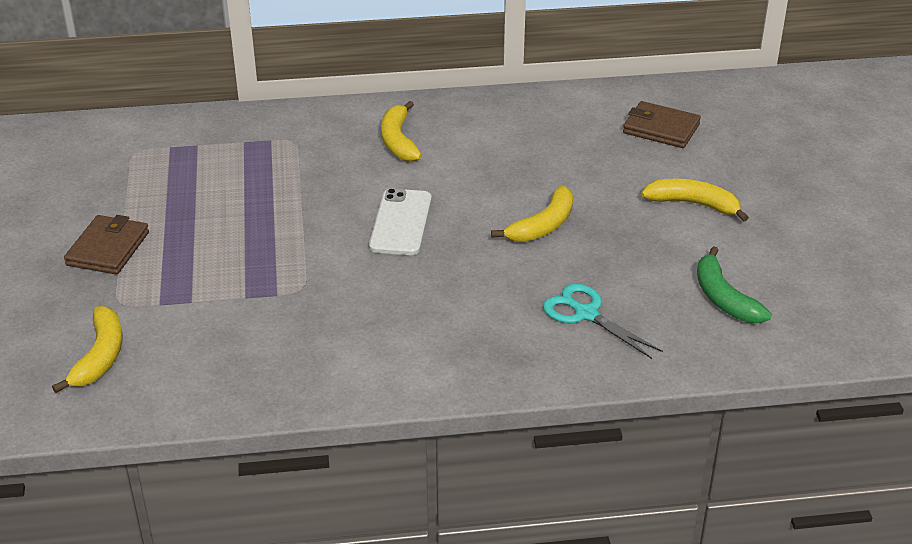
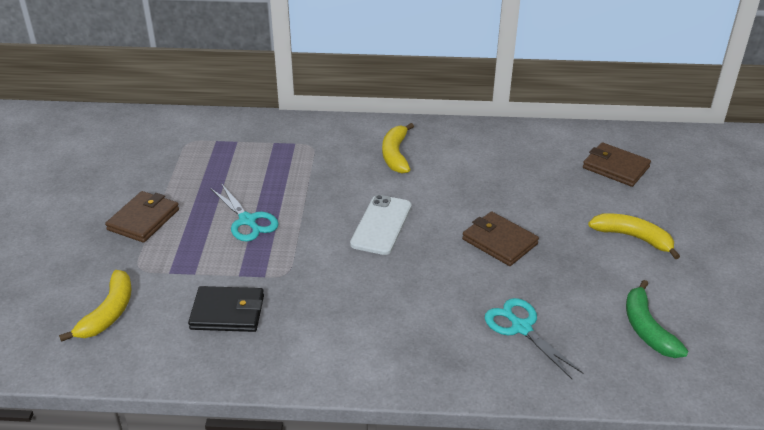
camera: 10 degrees right, 0 degrees up
(238, 236) = (247, 221): none -> turquoise scissors
(244, 339) = (227, 312): none -> black wallet
(543, 226) = (499, 242): yellow banana -> brown wallet

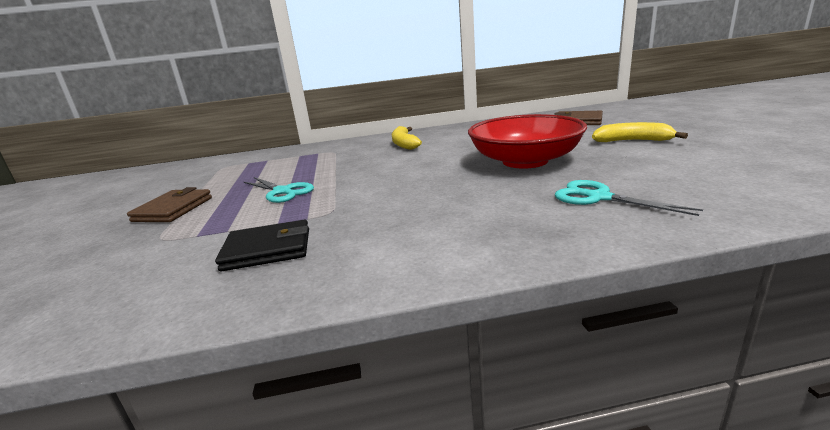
camera: 10 degrees left, 15 degrees down
(108, 313) = (111, 279): yellow banana -> none
(381, 225) = (412, 172): white phone -> none
(499, 242) = (525, 161): brown wallet -> red bowl
(647, 328) = (717, 175): green banana -> none

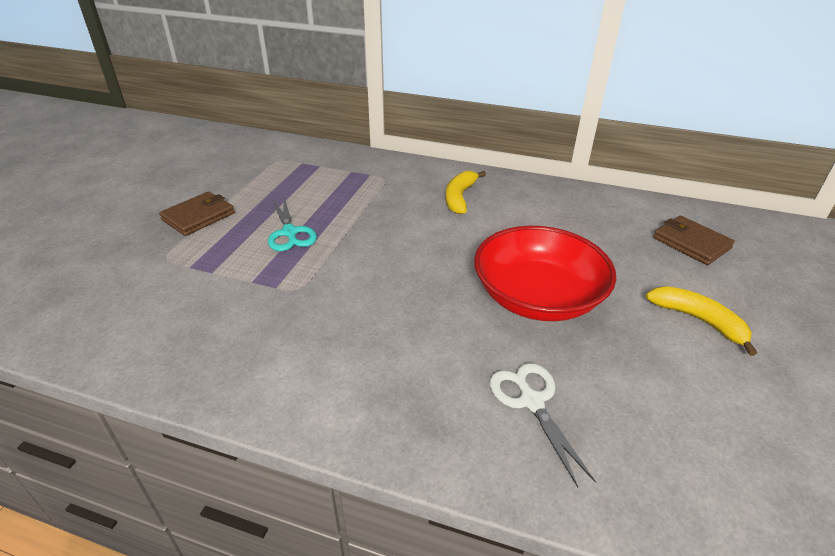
camera: 25 degrees right, 15 degrees up
(267, 249) = (218, 316): black wallet -> none
(599, 197) = (531, 401): turquoise scissors -> white scissors

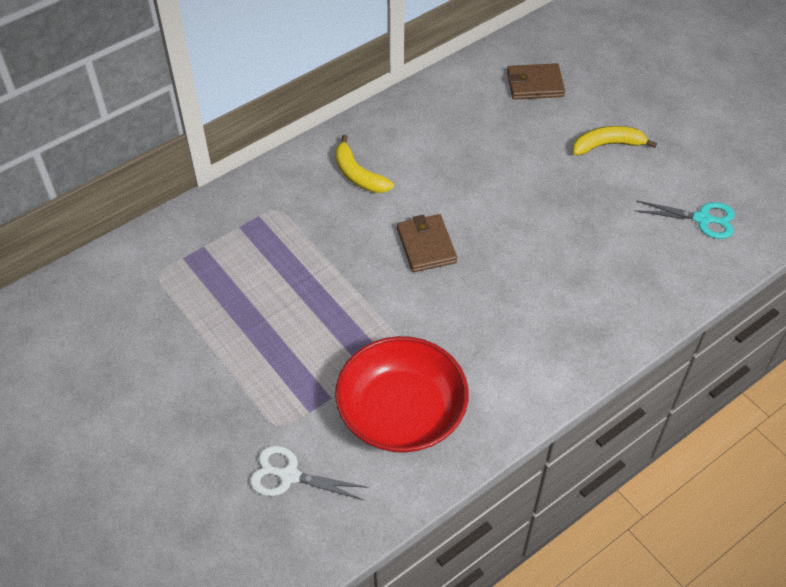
camera: 55 degrees left, 15 degrees up
(198, 216) = (222, 380): brown wallet -> brown wallet (426, 245)
(290, 233) = (313, 320): turquoise scissors -> turquoise scissors (702, 219)
(531, 401) = (612, 274): white scissors -> white scissors (289, 475)
(537, 297) = (524, 209): red bowl -> red bowl (401, 412)

